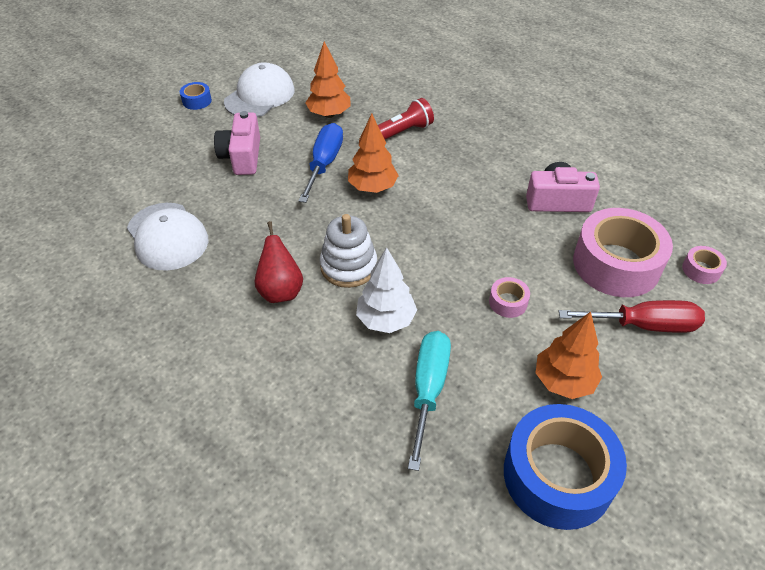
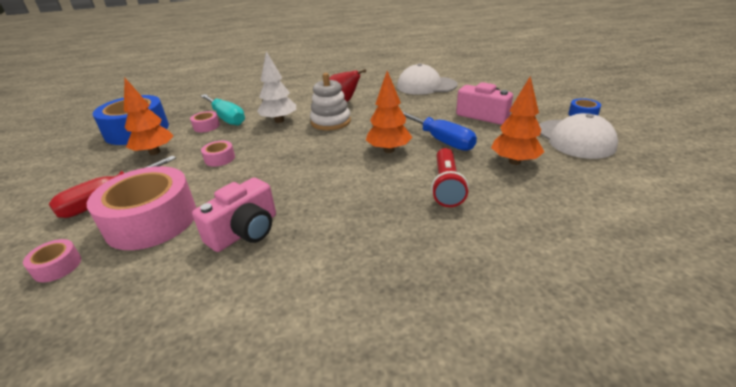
camera: 130 degrees right, 15 degrees down
(468, 391) = (206, 126): none -> pink tape

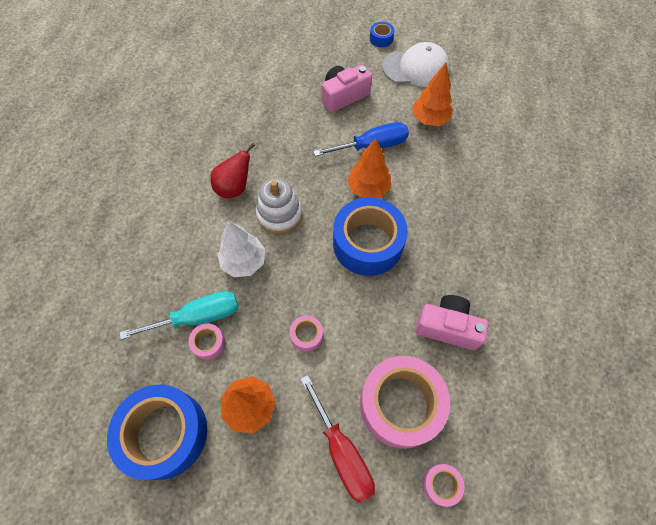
camera: 70 degrees left, 30 degrees up
(245, 231) = (447, 327): pink camera -> pink camera turned 45 degrees counterclockwise
(326, 164) = (367, 243): none -> blue tape
(426, 86) = (244, 103): white cap -> none
(446, 186) = (443, 175): red flashlight -> none

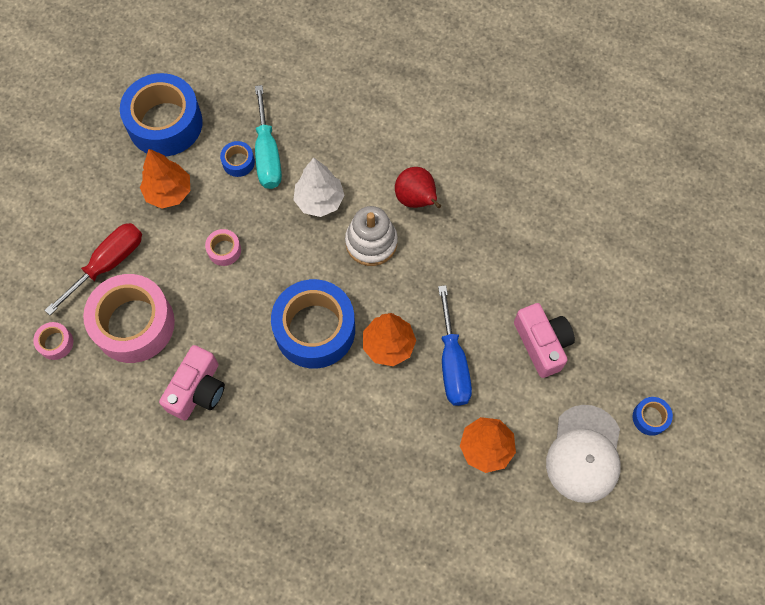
camera: 100 degrees right, 5 degrees up
(208, 343) = (238, 162): pink tape -> blue tape
(342, 452) = (108, 264): red screwdriver -> red screwdriver turned 150 degrees clockwise

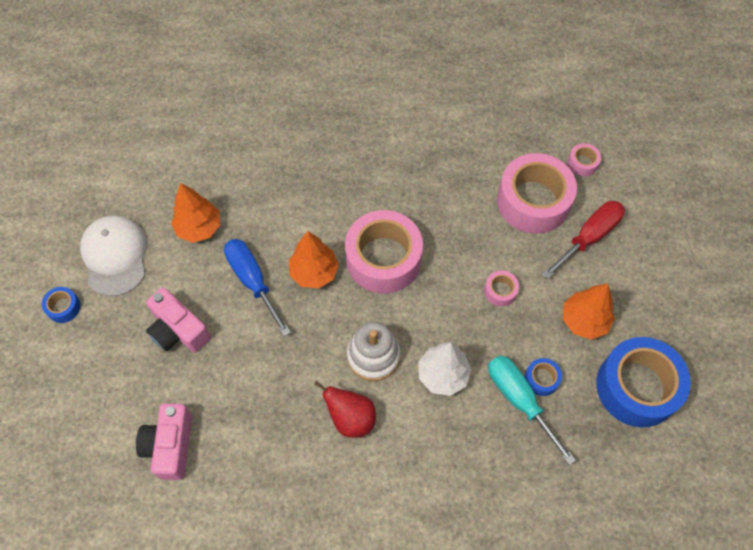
camera: 155 degrees right, 5 degrees down
(108, 264) = (589, 237): red screwdriver -> red screwdriver turned 150 degrees counterclockwise
(198, 390) = (450, 176): pink camera -> pink camera (170, 446)
(315, 329) = (383, 259): blue tape -> pink tape

